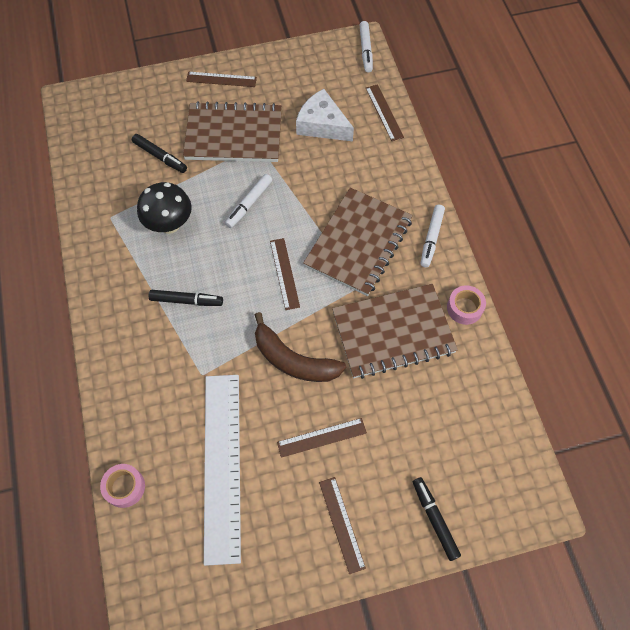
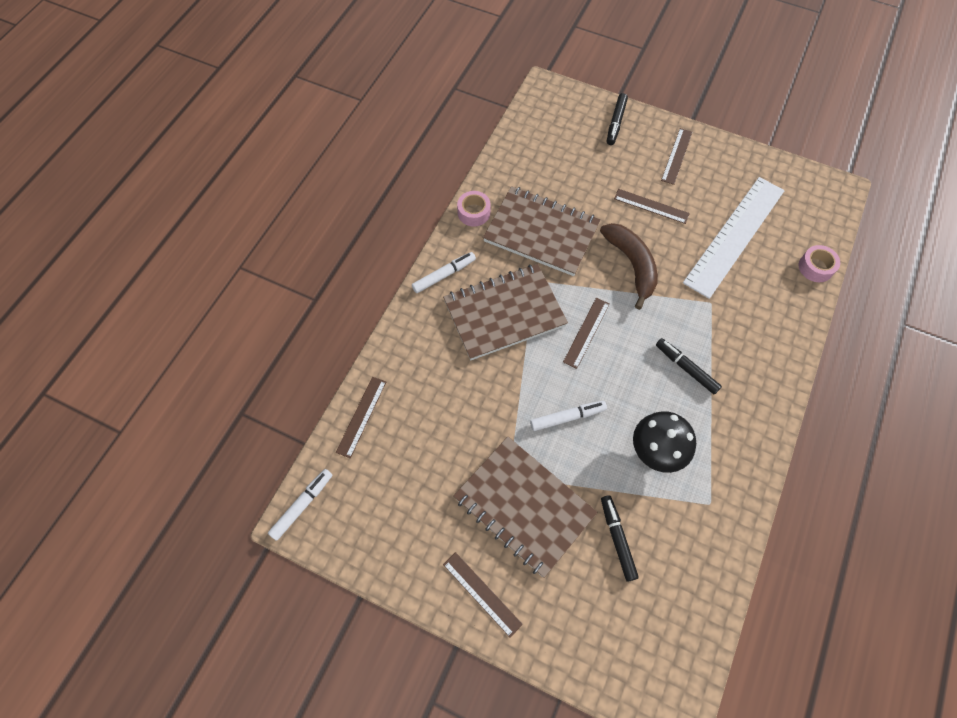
camera: 140 degrees left, 0 degrees up
(322, 125) = (430, 449): white cheese -> none

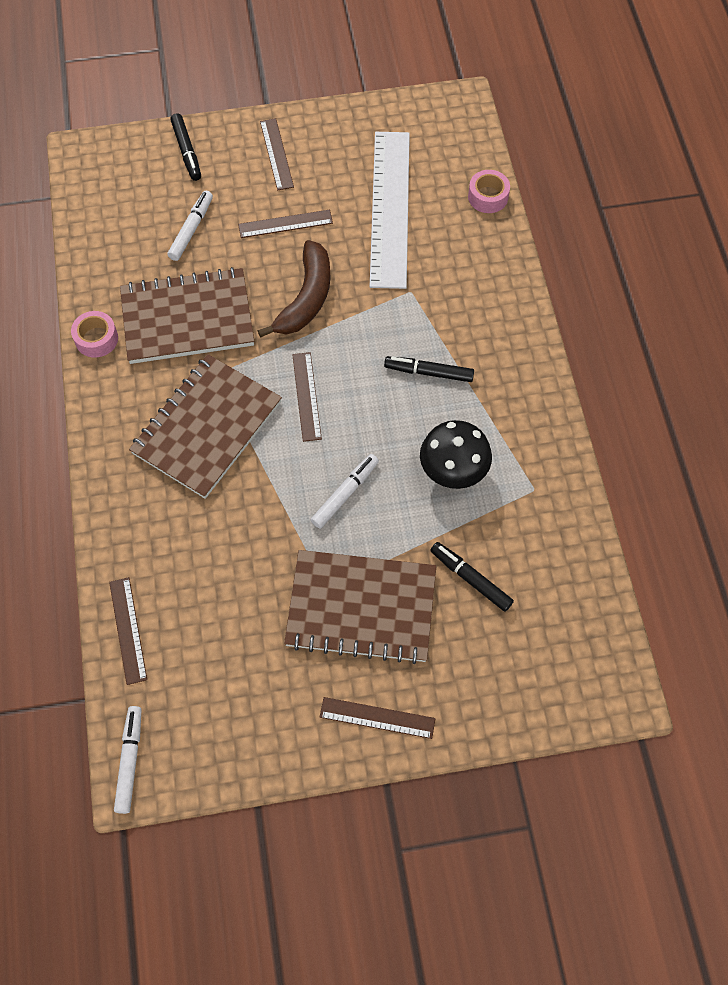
camera: 35 degrees left, 0 degrees up
(444, 275) = (111, 427): white marker -> white marker (191, 230)
(632, 265) = (306, 298): brown banana -> brown banana turned 75 degrees clockwise

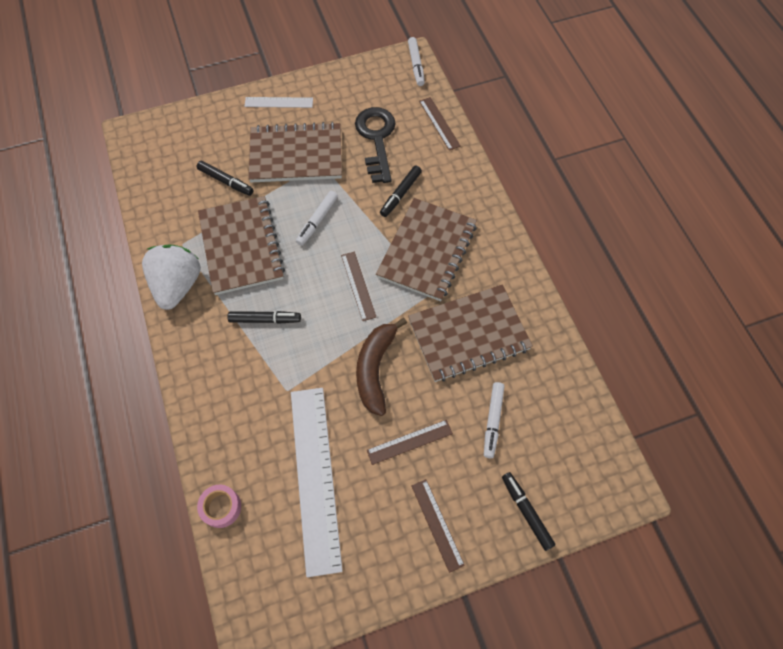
camera: 170 degrees right, 0 degrees up
(96, 339) = (535, 305): pink tape -> none
(220, 516) = (401, 194): none -> black marker
(233, 617) = (376, 139): none -> black key
(377, 718) = (279, 102): brown ruler -> white ruler
(453, 472) = (241, 246): black mushroom -> brown notebook
(538, 433) = (178, 285): none -> white strawberry

